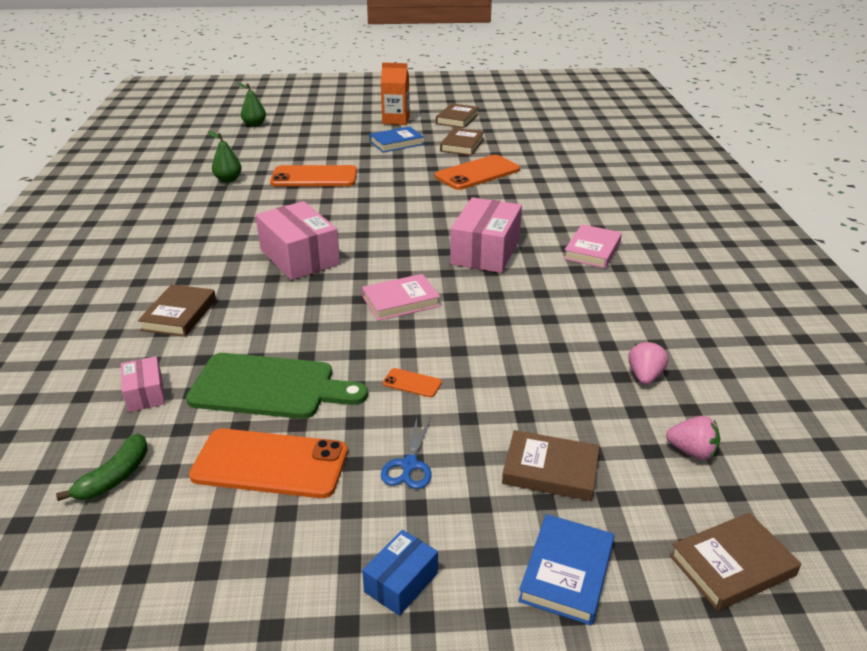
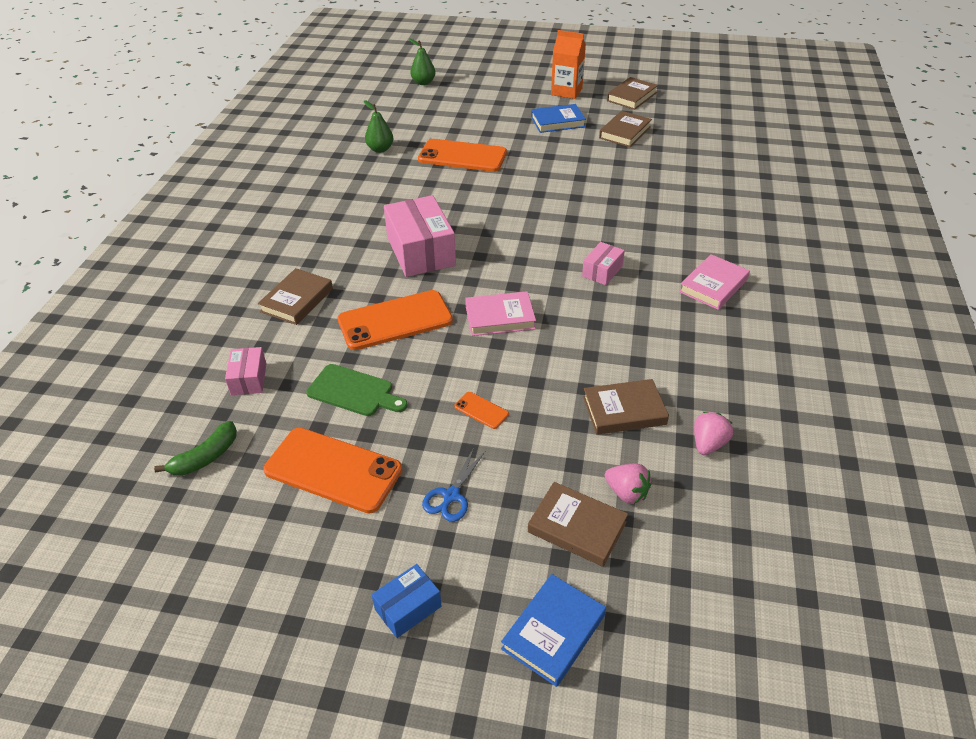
camera: 15 degrees right, 10 degrees up
(269, 387) = (354, 392): green cutting board -> green cutting board, size x0.64
(477, 173) = (628, 171): orange phone -> orange phone (395, 320)
(485, 252) = (602, 271): pink box -> pink box, size x0.50
(692, 451) = (721, 536): pink strawberry -> pink strawberry (626, 493)
(732, 565) = (709, 661): brown book -> brown book (624, 411)

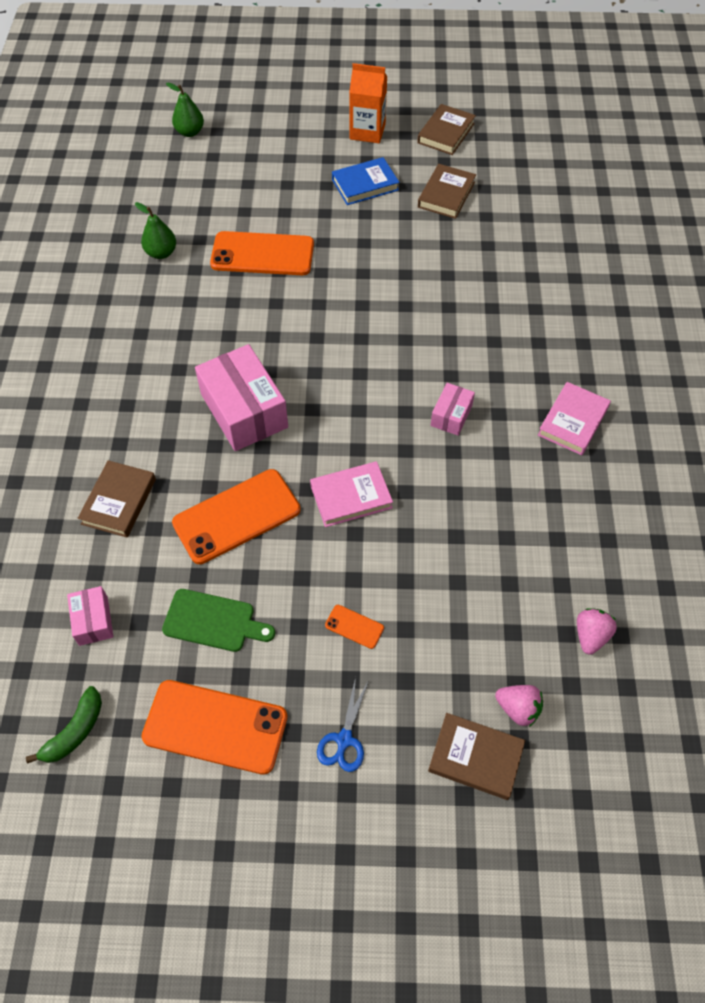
camera: 10 degrees left, 15 degrees up
(408, 608) = (328, 878): blue box -> none
(554, 632) = (472, 881): blue book -> none
(624, 411) = (501, 606): brown book -> none

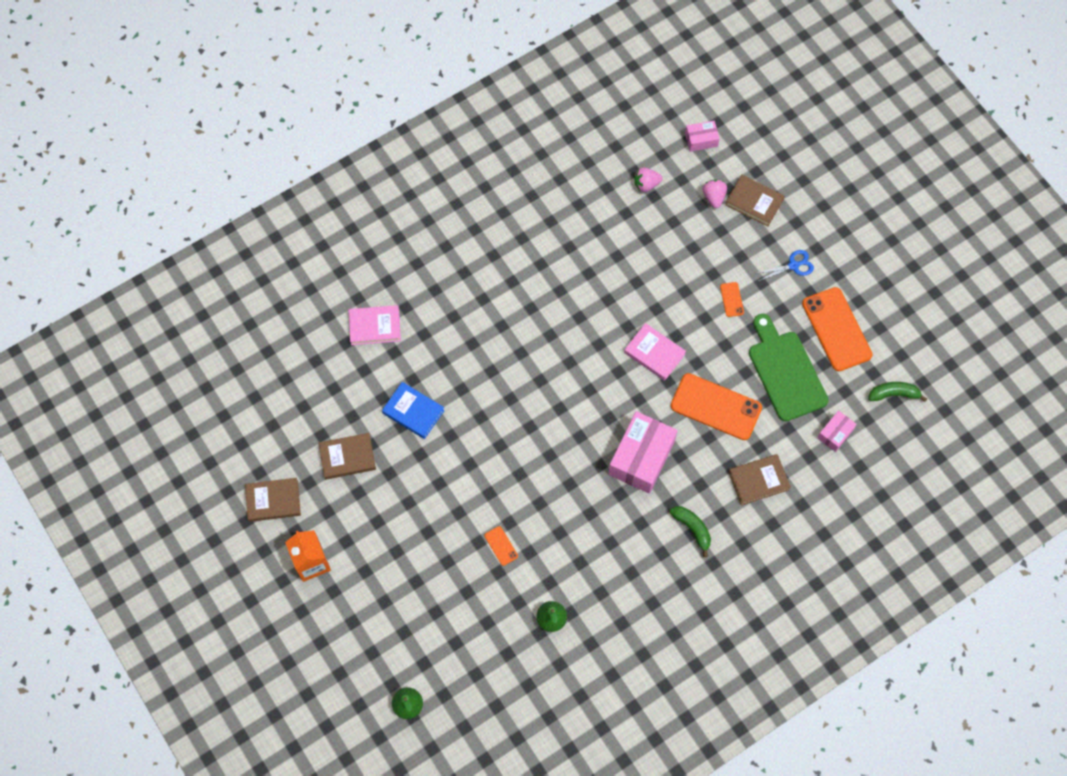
camera: 125 degrees left, 10 degrees up
(130, 408) = (692, 529): none -> green banana
(213, 621) = (785, 371): green cutting board -> green cutting board, size x1.56
(262, 254) = (501, 546): orange phone -> orange phone, size x0.43
(365, 185) = (376, 523): blue book -> blue book (413, 412)
(451, 415) = (553, 334): pink box -> pink box (701, 140)
(475, 758) = (754, 202): brown book -> brown book turned 45 degrees counterclockwise
(573, 421) = (506, 263): pink book -> pink book (375, 326)

